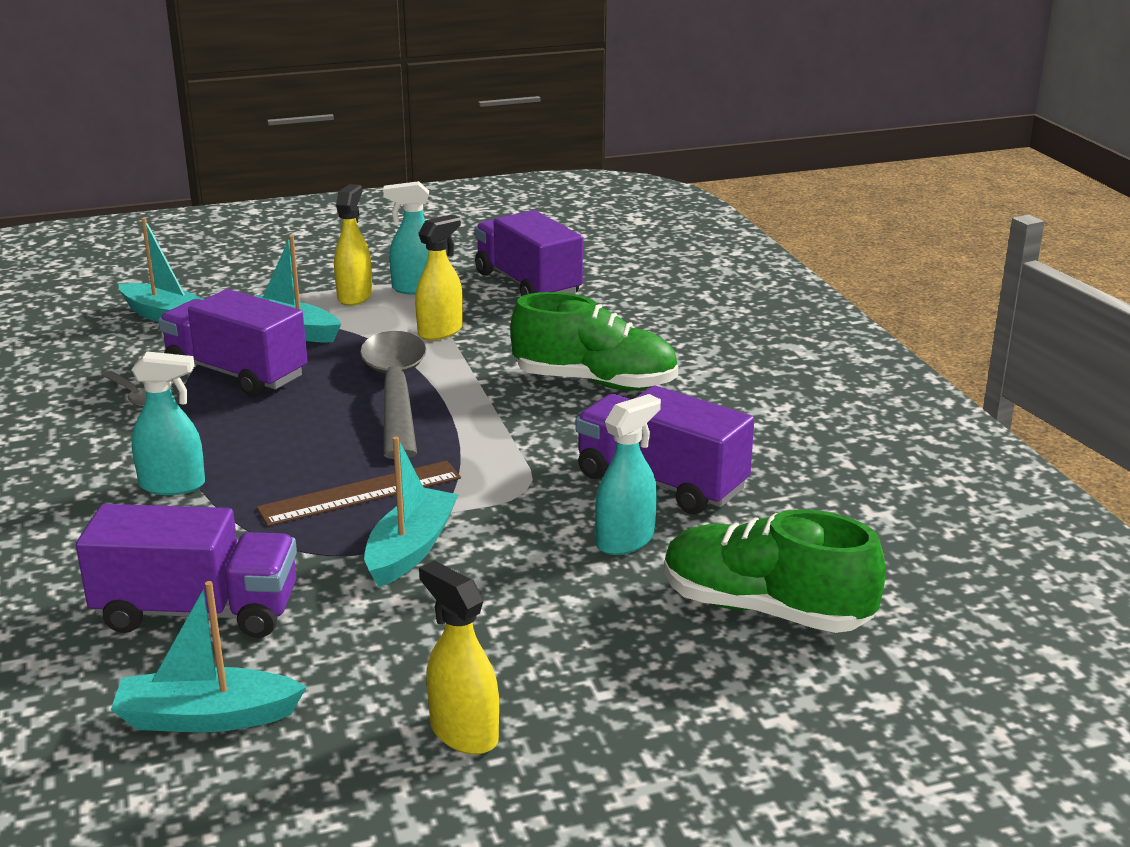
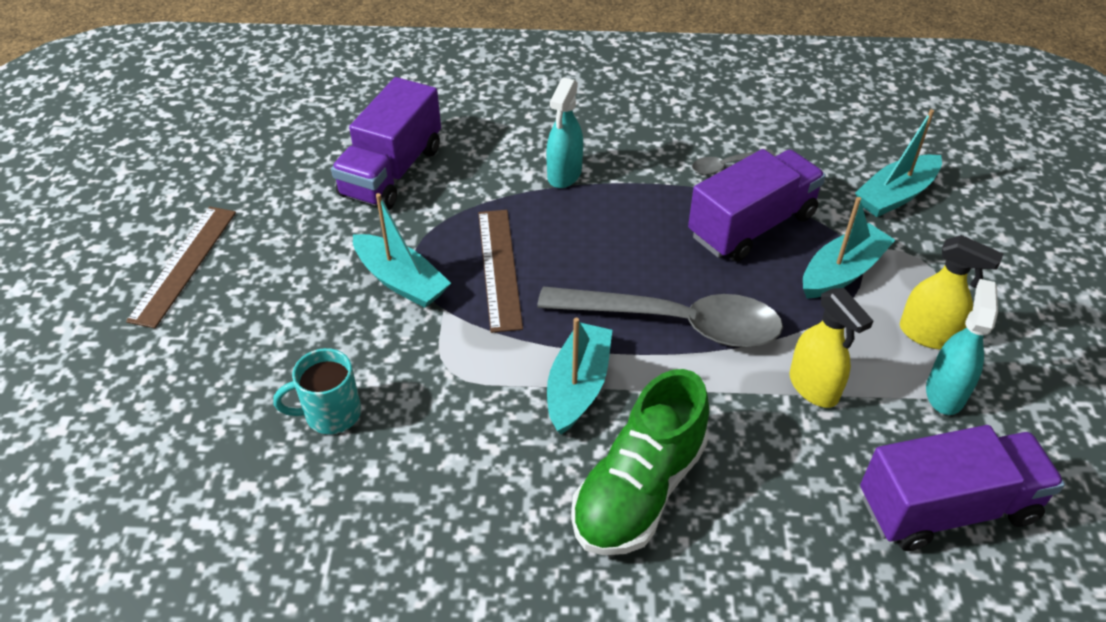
camera: 110 degrees right, 20 degrees up
(206, 717) = (283, 166): turquoise boat -> turquoise boat (578, 386)
(463, 732) = (183, 264): yellow spray bottle -> brown ruler
(625, 540) = (331, 414): turquoise spray bottle -> turquoise mug
(661, 483) = (406, 473): purple truck -> none
(765, 609) = (176, 472): green shoe -> none

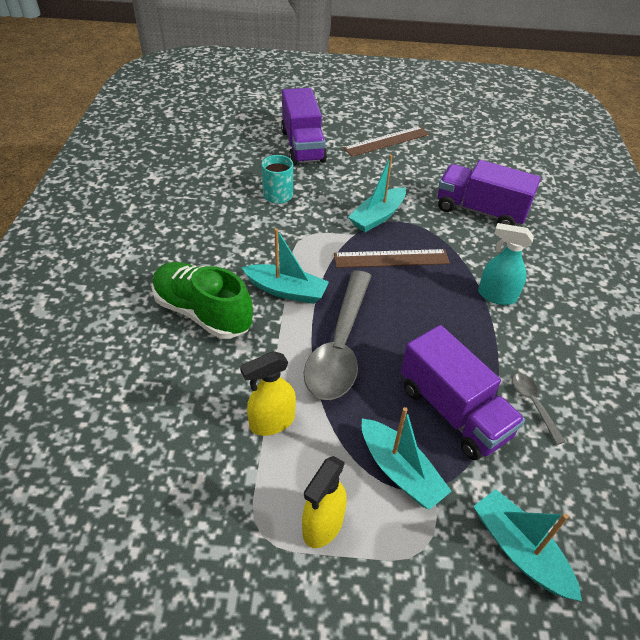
camera: 90 degrees right, 0 degrees up
(183, 264) = (386, 141): brown ruler -> brown ruler turned 45 degrees counterclockwise
(945, 392) = (256, 520): turquoise spray bottle -> none
(946, 508) = (147, 487): purple truck -> purple truck (302, 146)

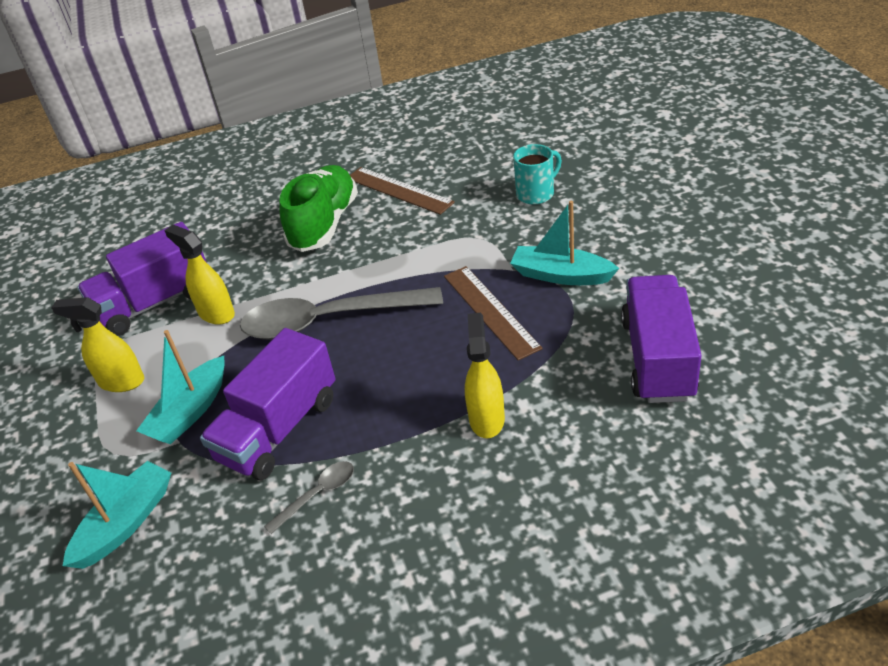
camera: 75 degrees right, 5 degrees down
(286, 291) = (385, 259): turquoise boat -> none
(302, 146) = (649, 173): purple truck -> purple truck (155, 303)
(386, 141) = (738, 228): brown ruler -> brown ruler (399, 190)
(496, 296) = (486, 419): turquoise spray bottle -> yellow spray bottle

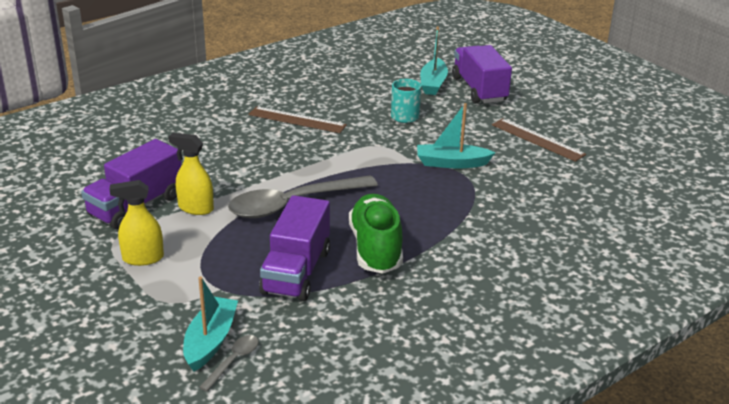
camera: 25 degrees left, 10 degrees down
(190, 412) = (216, 270): turquoise boat -> turquoise boat (433, 84)
(318, 495) = (351, 304): grey spoon -> grey spoon (233, 361)
(324, 224) = (249, 145): green shoe -> green shoe (375, 248)
(486, 419) = (447, 248): yellow spray bottle -> none
(491, 311) = (413, 188): brown ruler -> brown ruler (537, 139)
(657, 359) = (542, 203): purple truck -> purple truck (479, 89)

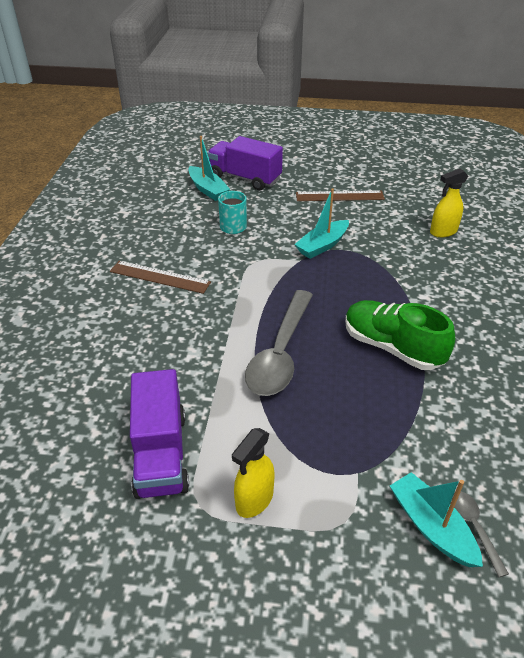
camera: 45 degrees left, 10 degrees up
(195, 208) = (215, 414): yellow spray bottle -> yellow spray bottle (443, 232)
(296, 271) = (379, 409): purple truck -> none
(297, 120) = (160, 277): brown ruler -> brown ruler turned 45 degrees clockwise

